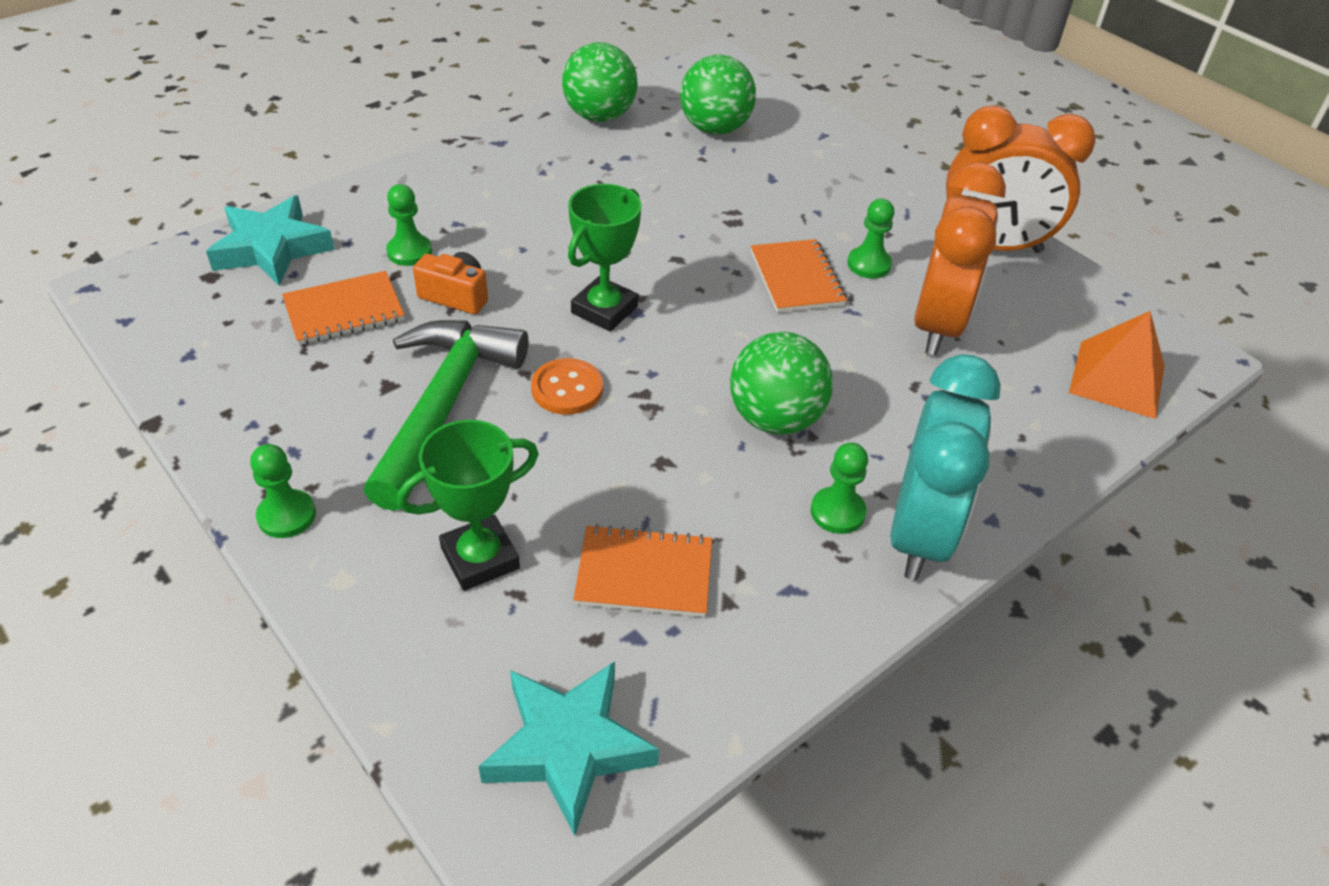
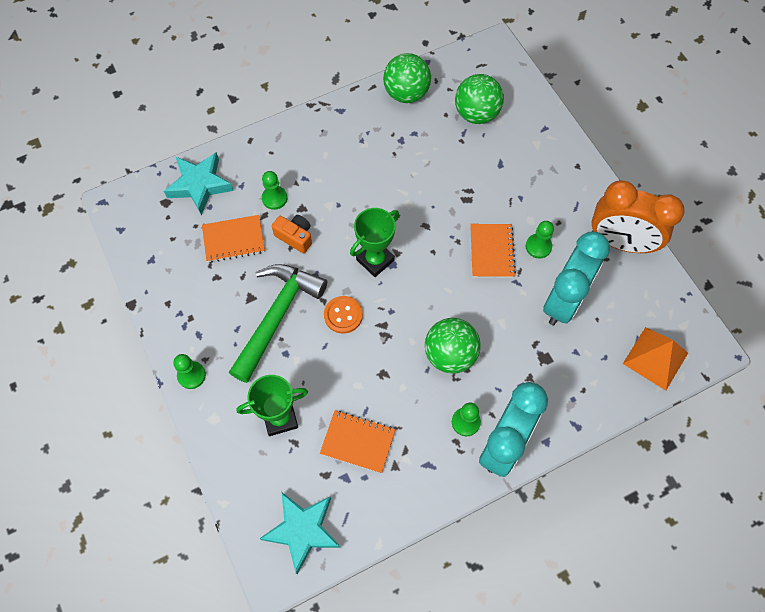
camera: 15 degrees right, 20 degrees up
(937, 325) = (564, 301): orange clock -> turquoise clock

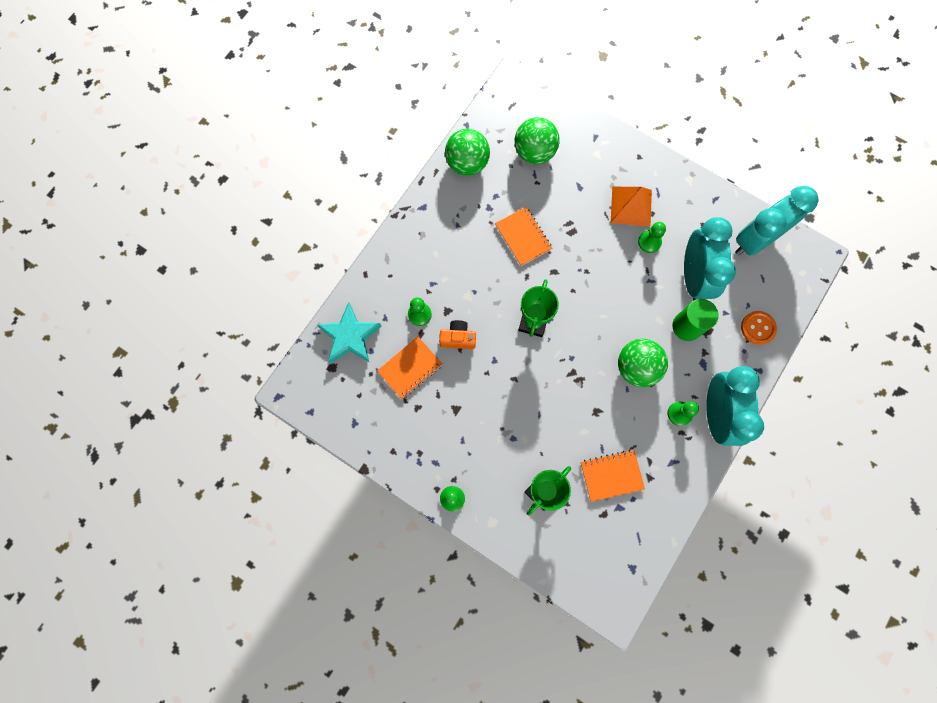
camera: 30 degrees left, 10 degrees up
(277, 316) = (487, 412): green hammer -> none
(302, 530) = (614, 565): turquoise star -> none
(343, 315) = (537, 382): orange button -> orange button (757, 328)
(491, 251) = (617, 266): orange notebook -> orange notebook (523, 237)
(527, 344) = (687, 326): none -> green cylinder
(620, 242) = (707, 205): orange clock -> none
(651, 300) = (755, 240): none -> turquoise clock
(655, 358) = (783, 285): orange pyramid -> orange pyramid (631, 206)

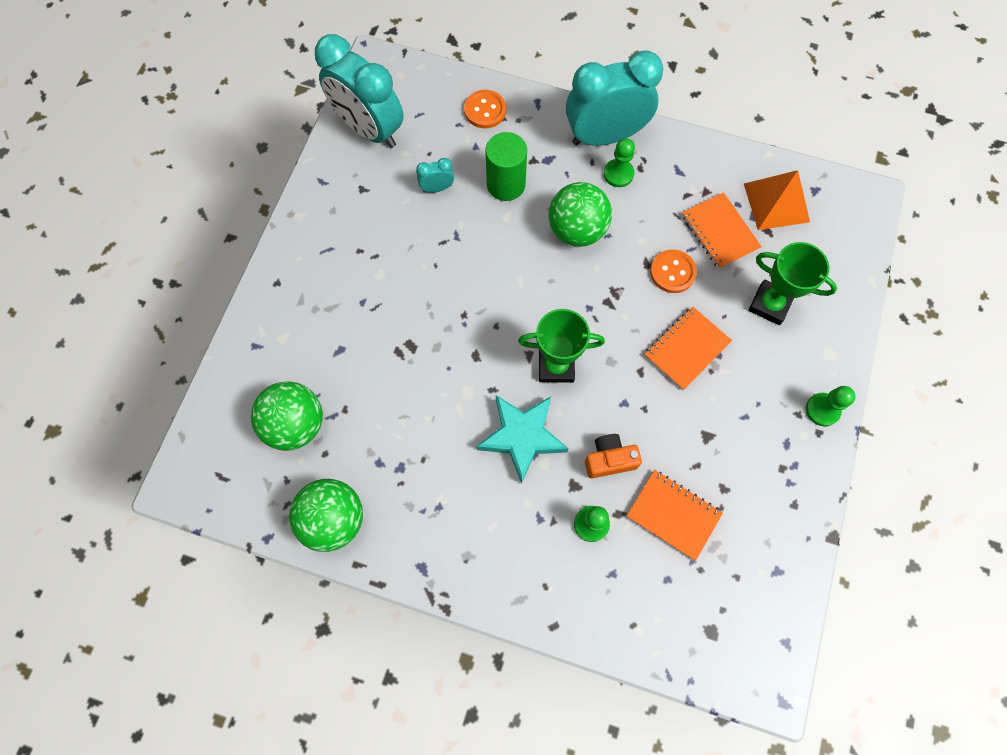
camera: 105 degrees left, 5 degrees down
(350, 337) = (657, 618): turquoise star -> turquoise star (522, 437)
(458, 338) = (609, 460): orange camera -> orange camera turned 90 degrees clockwise
(523, 237) = (434, 408): orange notebook -> orange notebook (686, 349)
(586, 427) = (672, 272): none -> orange button
(631, 206) = (355, 279): orange pyramid -> orange pyramid (776, 202)
(649, 242) = (402, 247): green pawn -> none
(693, 276) = (437, 188): turquoise clock -> turquoise clock, size x0.41

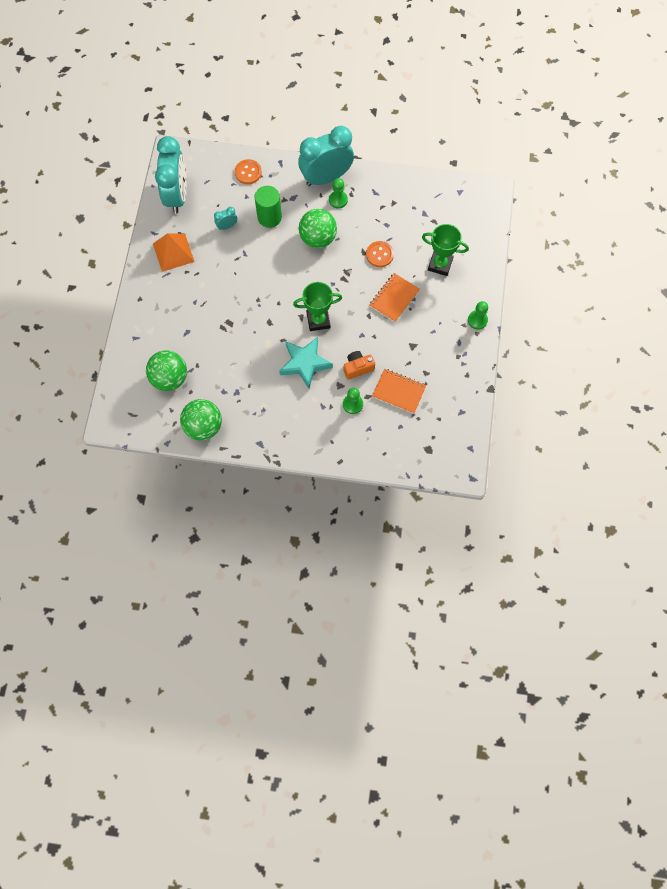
camera: 10 degrees left, 0 degrees up
(369, 129) = (177, 195): turquoise clock -> turquoise clock turned 120 degrees counterclockwise
(719, 232) = (405, 226): orange notebook -> none
(776, 202) = (437, 203): orange pyramid -> orange pyramid (173, 252)

